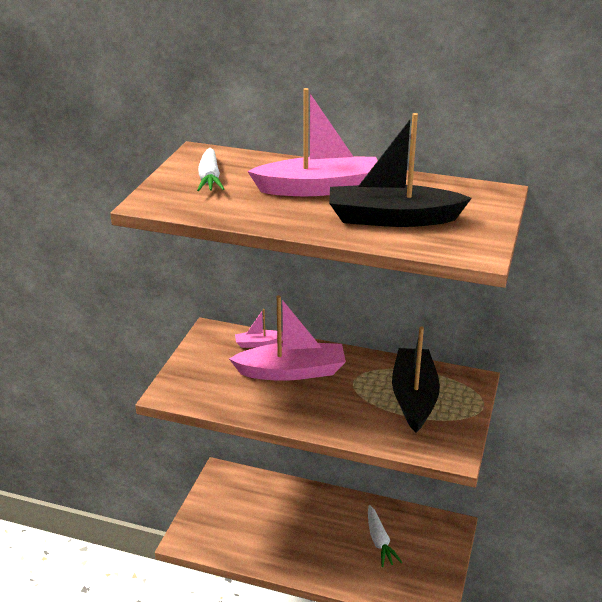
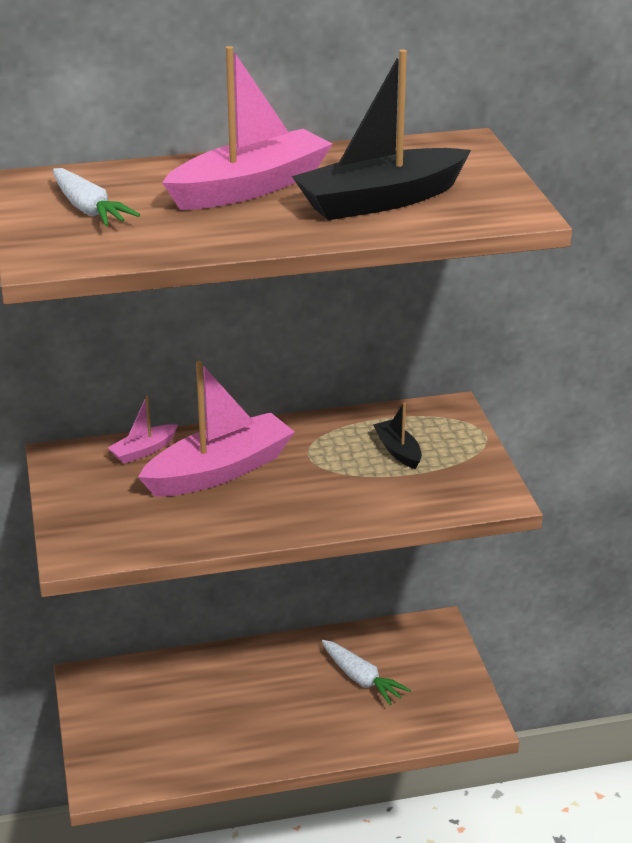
camera: 30 degrees left, 0 degrees up
(414, 397) = (398, 451): black boat -> black boat, size x0.47

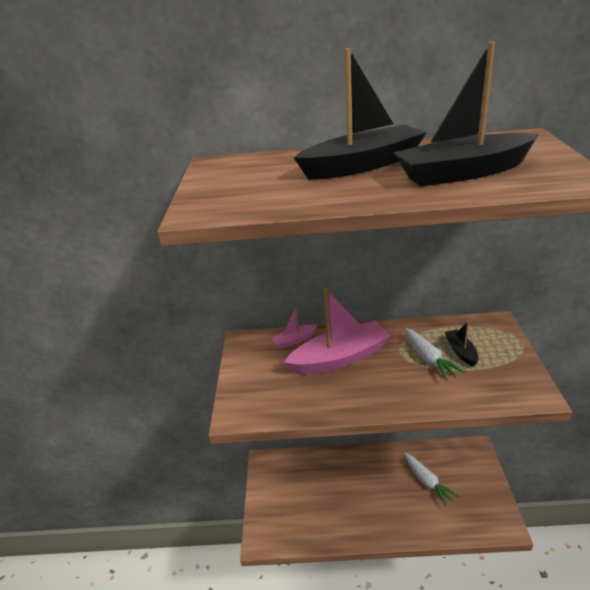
camera: 15 degrees right, 0 degrees up
(89, 209) = (244, 179): white carrot -> white carrot (429, 359)
(250, 188) = (363, 165): pink boat -> black boat

